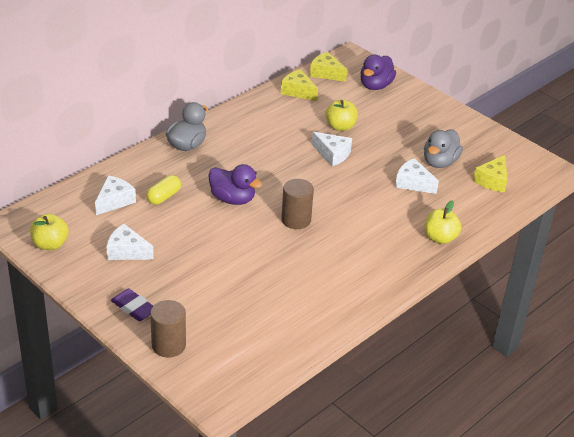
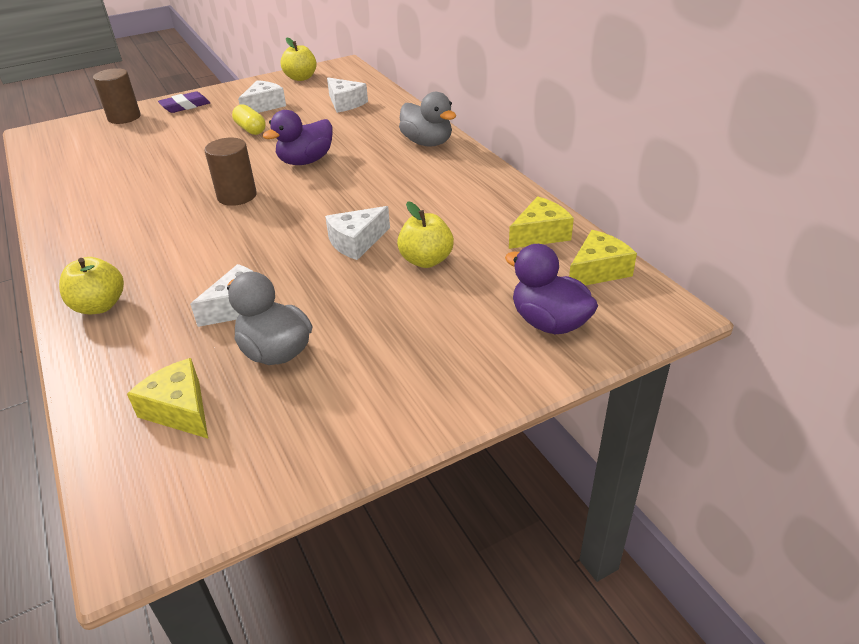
camera: 110 degrees right, 0 degrees up
(164, 197) = (336, 125): yellow capsule -> yellow capsule (250, 129)

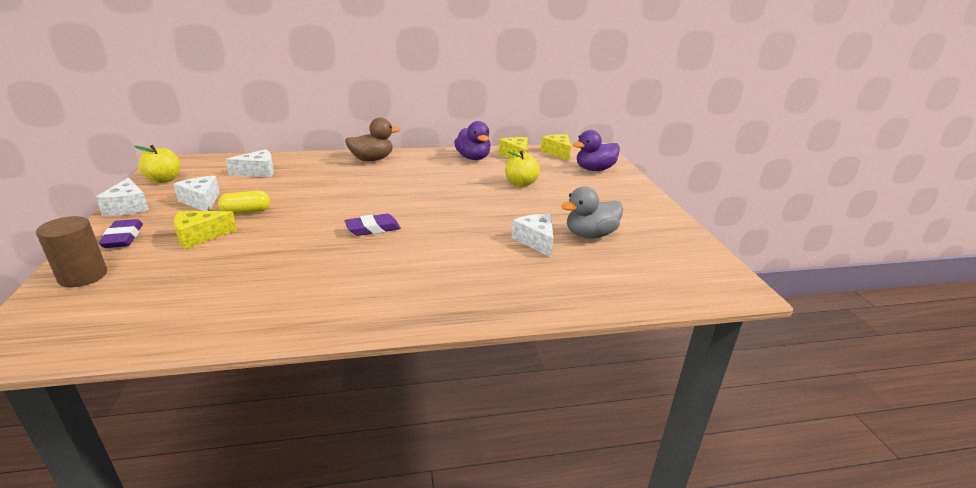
camera: 75 degrees left, 10 degrees down
(100, 306) = (500, 297): yellow apple -> none
(180, 410) = (637, 269): yellow cheese -> yellow cheese (200, 236)
(237, 196) = (373, 229): brown cylinder -> purple eraser
(305, 161) = (345, 198): purple duck -> purple duck (473, 158)
(356, 242) = (484, 198): white cheese -> white cheese (128, 207)
(427, 143) = (372, 159): grey duck -> brown duck

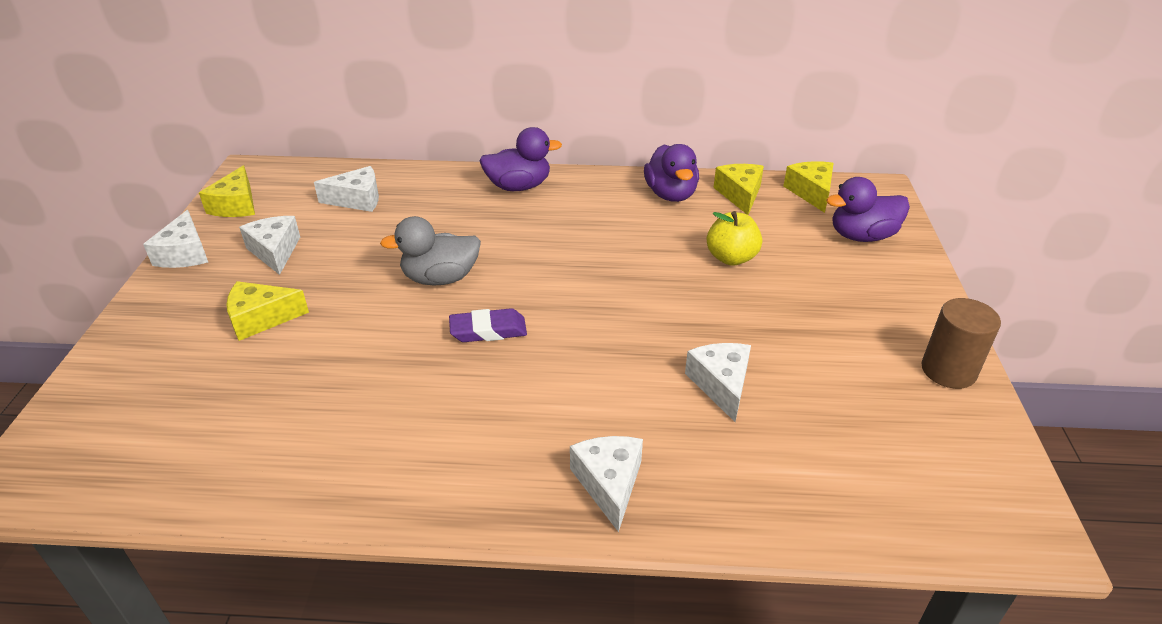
camera: 15 degrees right, 10 degrees up
(83, 276) = (115, 373): brown cylinder -> brown cylinder (948, 370)
(123, 238) = (170, 310): purple eraser -> none
(164, 180) = (236, 205): yellow apple -> yellow cheese
(246, 212) = (327, 278): yellow capsule -> none
(372, 159) = (519, 186): brown duck -> purple duck
(481, 295) = (609, 484): none -> white cheese
(590, 235) = (811, 382): grey duck -> grey duck (440, 278)

